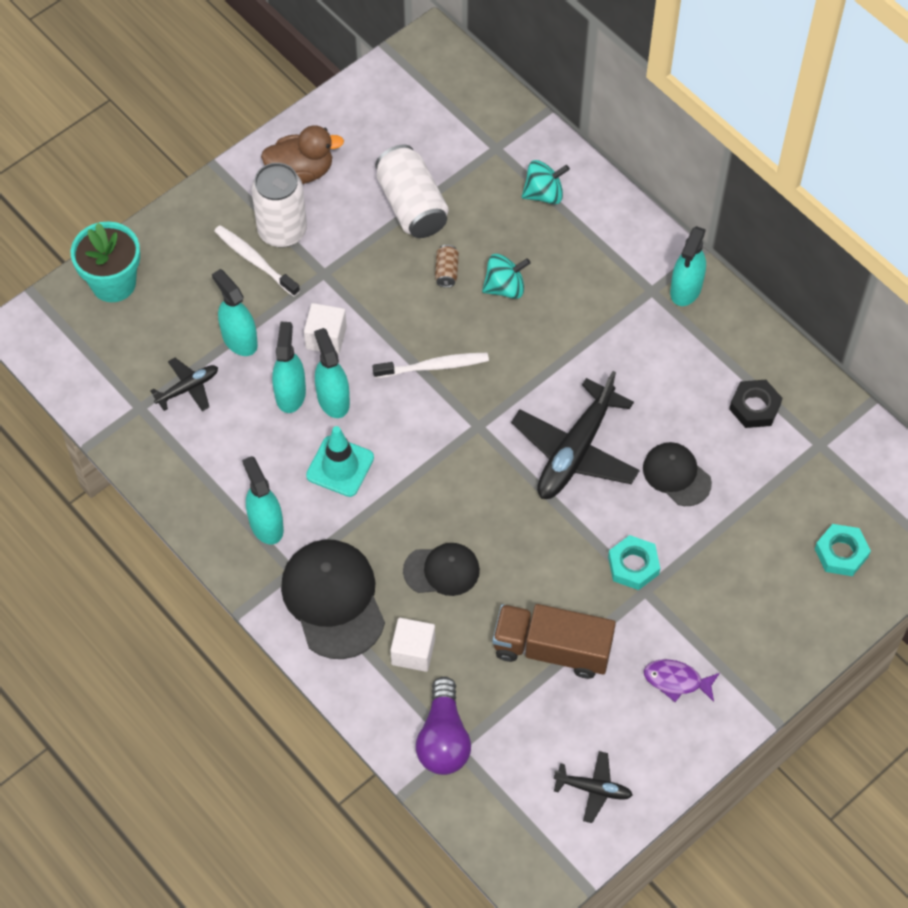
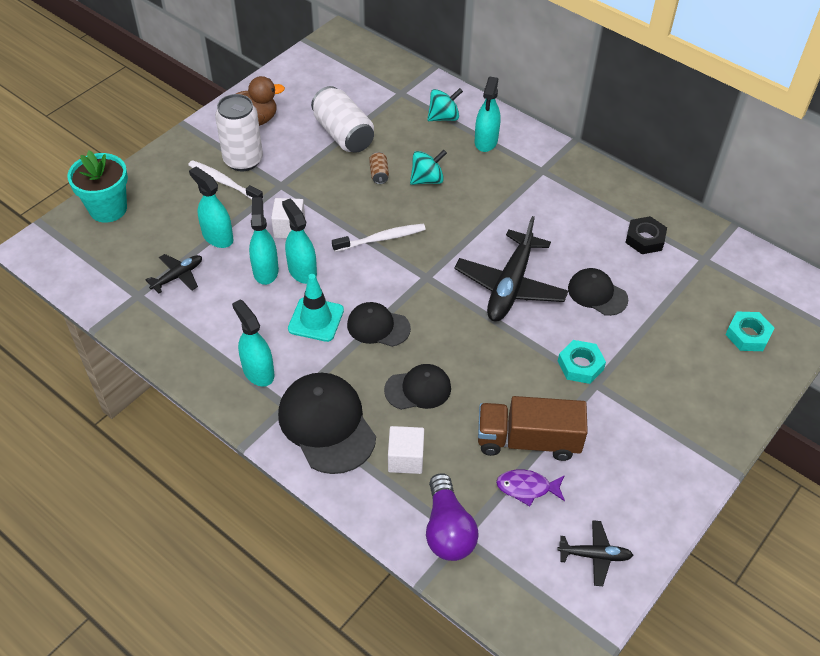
camera: 10 degrees left, 10 degrees down
(410, 485) = (378, 326): none -> black cap
(676, 681) = (643, 452): purple fish -> purple fish (527, 488)
(686, 289) = (568, 166): turquoise spray bottle -> turquoise spray bottle (486, 141)

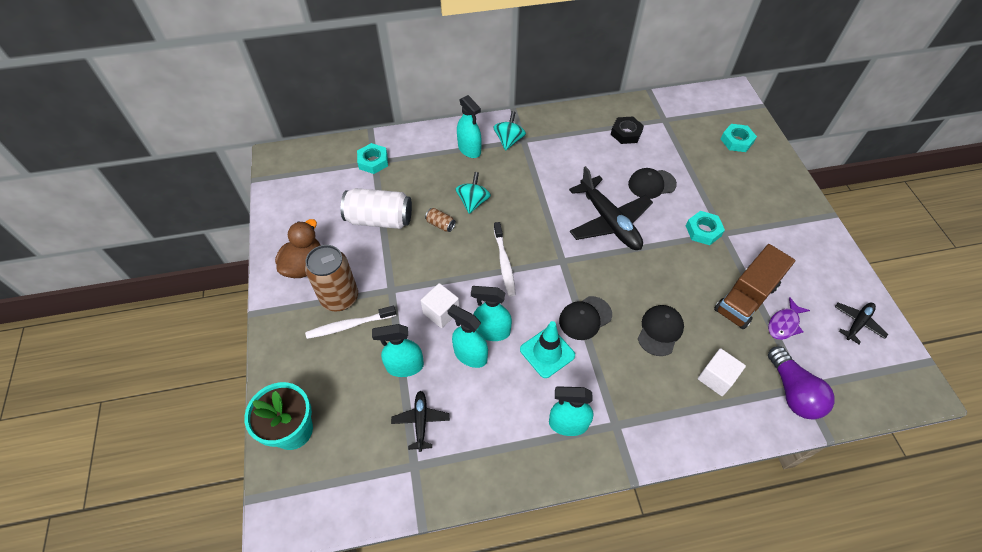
camera: 50 degrees left, 5 degrees up
(243, 160) = (340, 298): white can -> brown can
(327, 424) = (652, 408): black cap -> none
(381, 239) = (504, 263): white toothbrush -> white toothbrush turned 150 degrees clockwise
(400, 91) = (373, 161): none -> turquoise nut
(443, 117) = (424, 155): turquoise spinning top -> turquoise spinning top (509, 140)
(447, 530) = (792, 392): purple light bulb -> purple light bulb turned 45 degrees clockwise

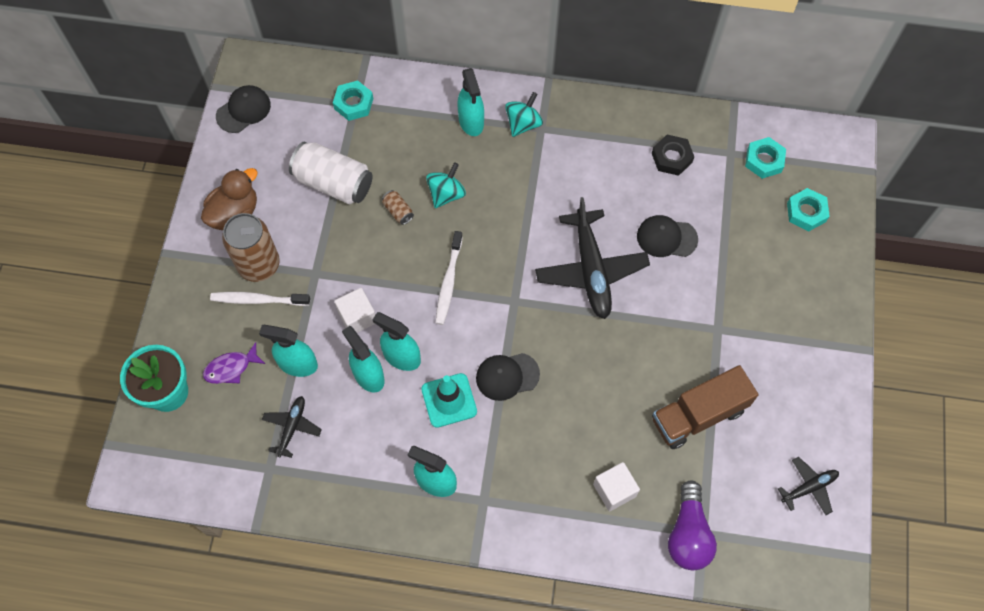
camera: 20 degrees right, 10 degrees up
(660, 331) = (581, 418): black cap -> black cap (243, 110)
(703, 231) = (695, 318): turquoise nut -> turquoise nut (764, 160)
(784, 324) = (724, 459): purple fish -> purple fish (231, 368)

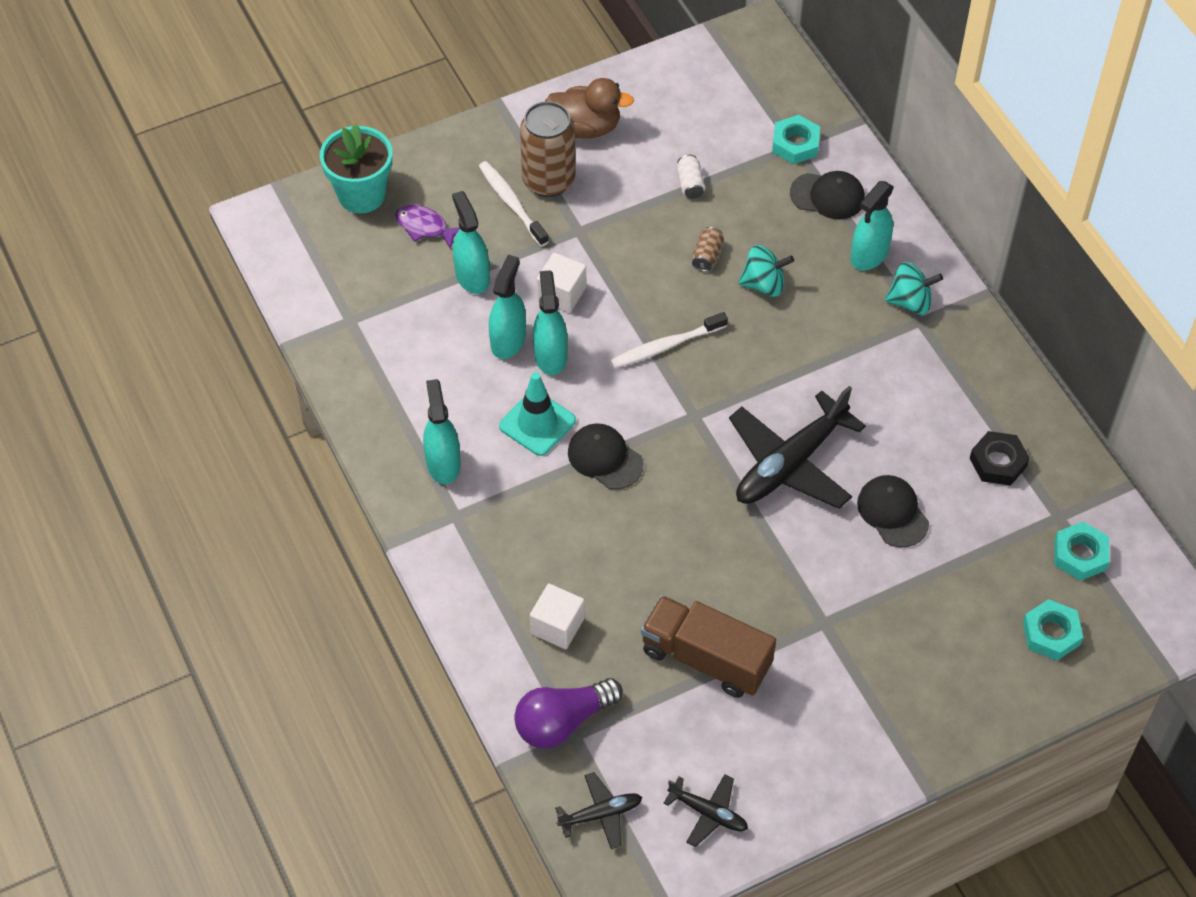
camera: 55 degrees right, 10 degrees down
(243, 110) = (703, 62): black cap -> black cap (827, 196)
(292, 427) = (405, 312): black plane -> black plane (601, 814)
(333, 183) = (690, 184): white can -> white can, size x0.44

